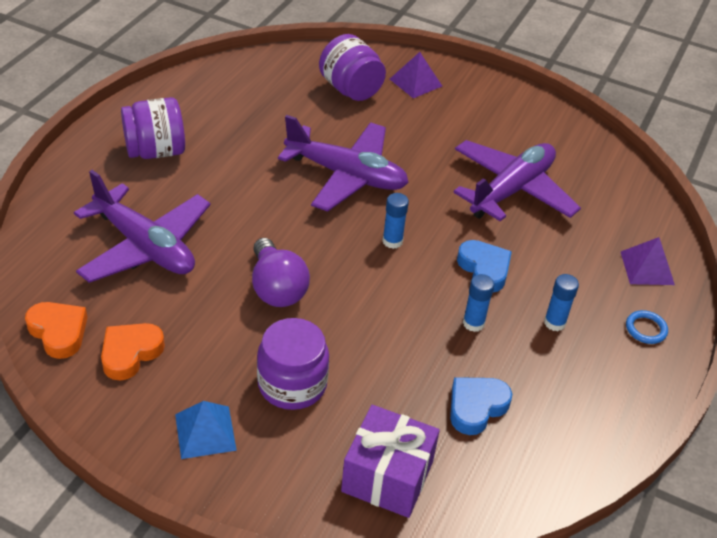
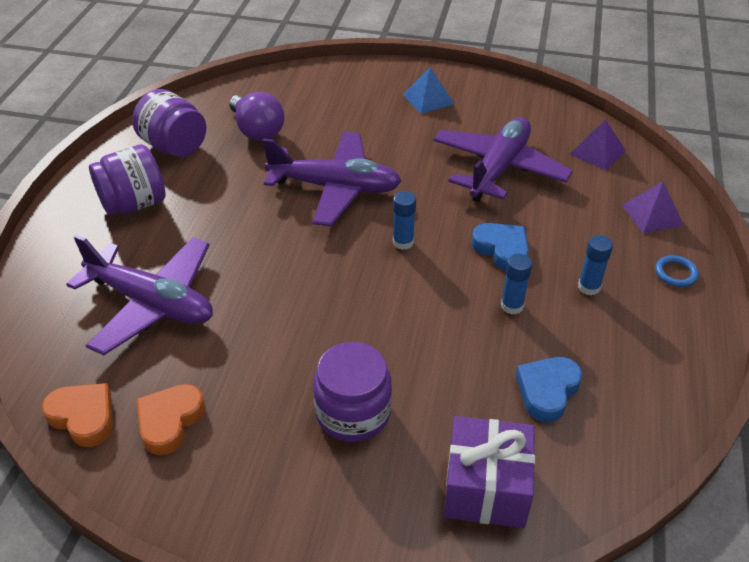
camera: 10 degrees left, 0 degrees up
(205, 432) = (278, 488): blue pyramid -> blue pyramid (428, 99)
(277, 288) = (303, 316): purple light bulb -> purple light bulb (257, 131)
(350, 89) = (311, 105): purple jar -> purple jar (174, 146)
(415, 82) = (371, 87): purple pyramid -> purple pyramid (597, 152)

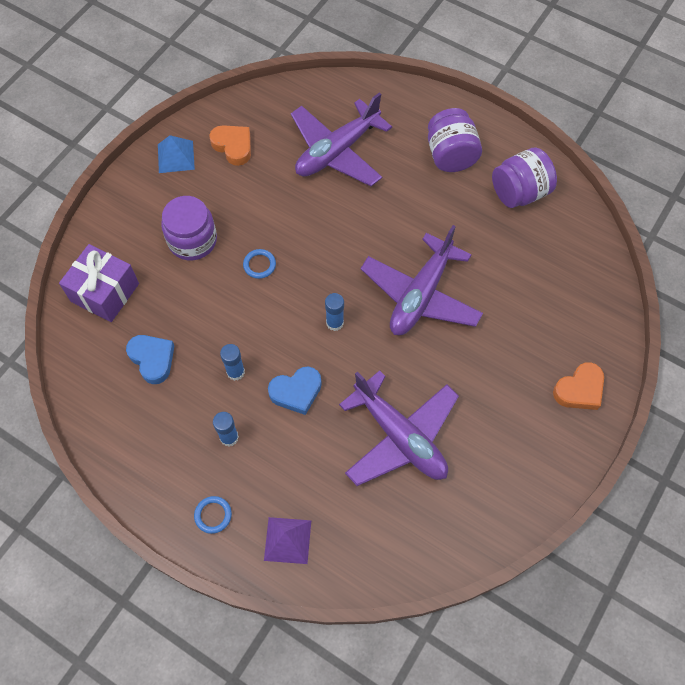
camera: 110 degrees right, 20 degrees up
(83, 417) = (257, 106): orange heart -> orange heart (579, 390)
(257, 131) = (523, 257): purple light bulb -> none
(359, 329) = (259, 265): none -> blue ring
(428, 99) = (534, 419): blue pyramid -> blue pyramid (176, 156)
(597, 152) = (393, 542): purple pyramid -> none

